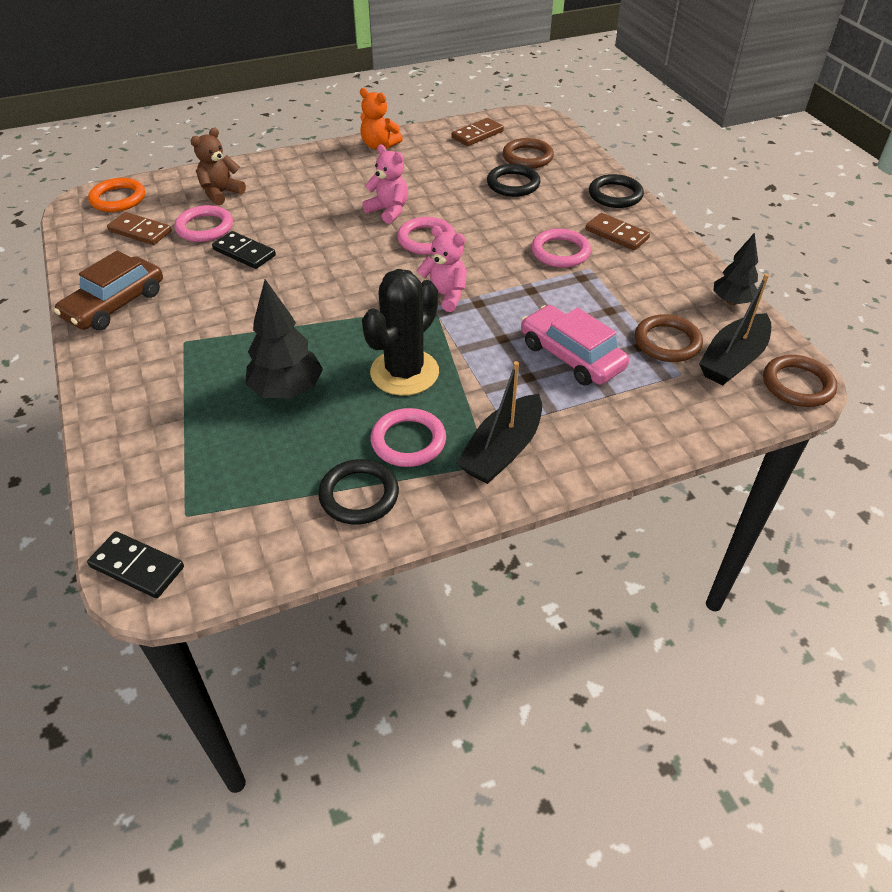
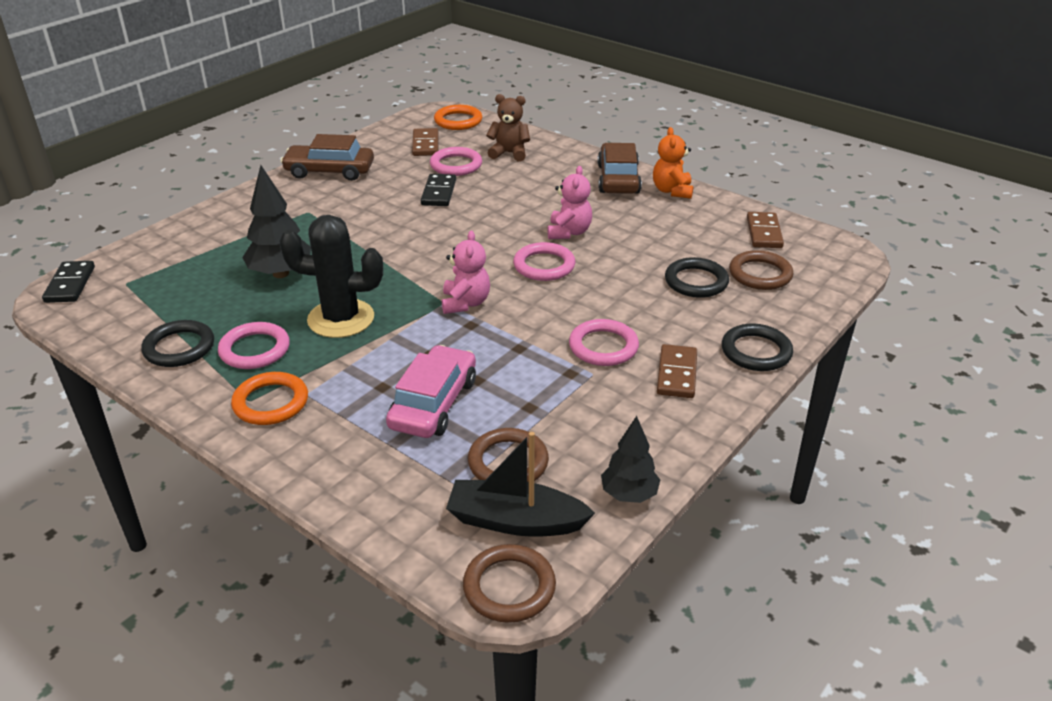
camera: 60 degrees right, 10 degrees down
(333, 160) = (618, 179): none -> brown car
(477, 135) = (764, 233): brown domino -> brown domino turned 75 degrees clockwise
(502, 450) = (271, 402): black boat -> orange ring

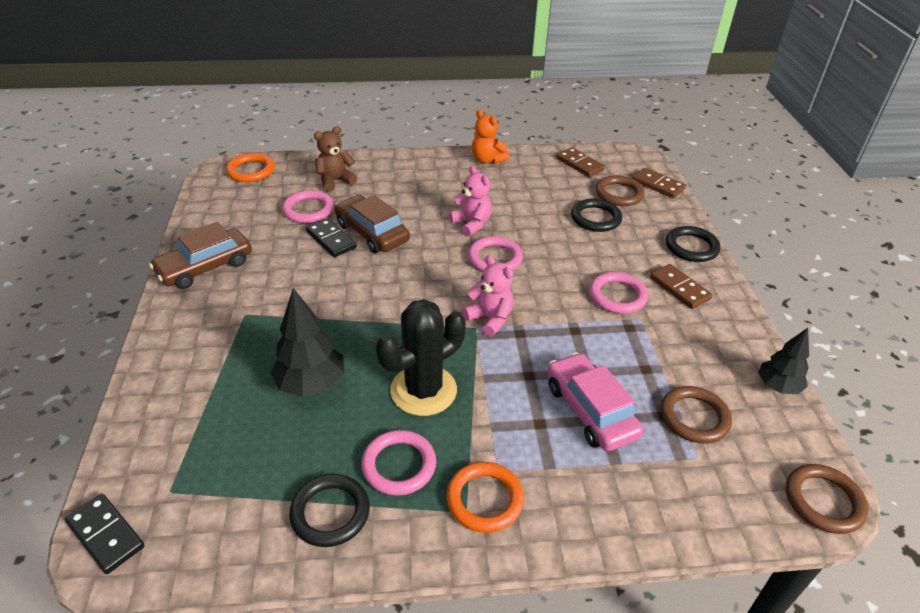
camera: 45 degrees left, 5 degrees up
(425, 144) = (255, 203): brown domino -> brown domino (658, 185)
(515, 521) = (759, 454): black boat -> none
(618, 179) = (441, 167): brown car -> brown car (372, 233)

